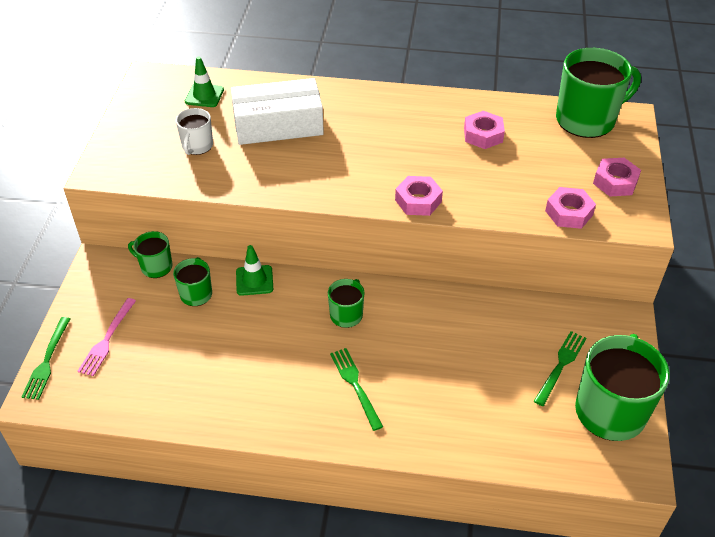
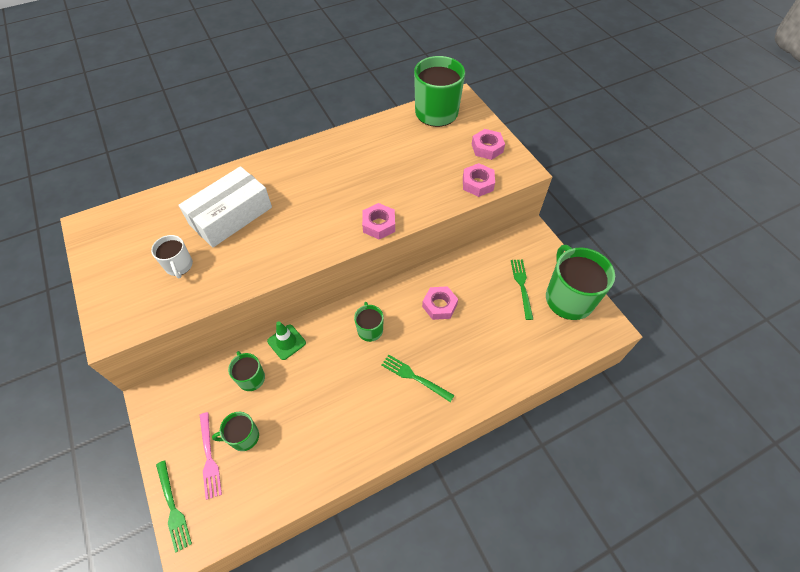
camera: 35 degrees left, 10 degrees up
(156, 267) = (202, 375): green mug -> green mug (243, 437)
(204, 95) = (150, 220): green traffic cone -> none
(483, 135) = (382, 153): pink nut -> pink nut (439, 305)

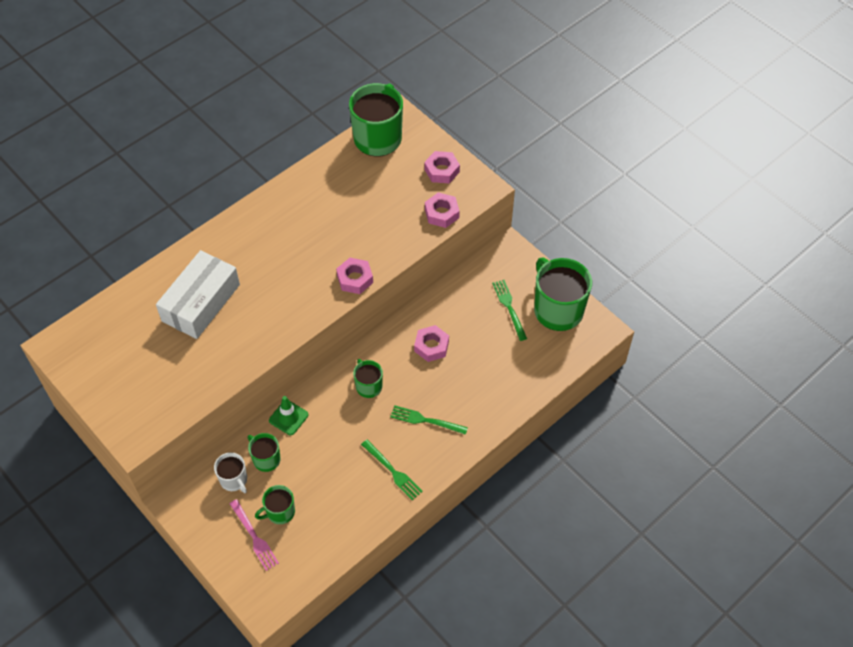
camera: 15 degrees left, 0 degrees up
(173, 508) = (238, 585): green fork -> green fork (393, 471)
(179, 266) = (171, 364): white mug -> white mug (234, 480)

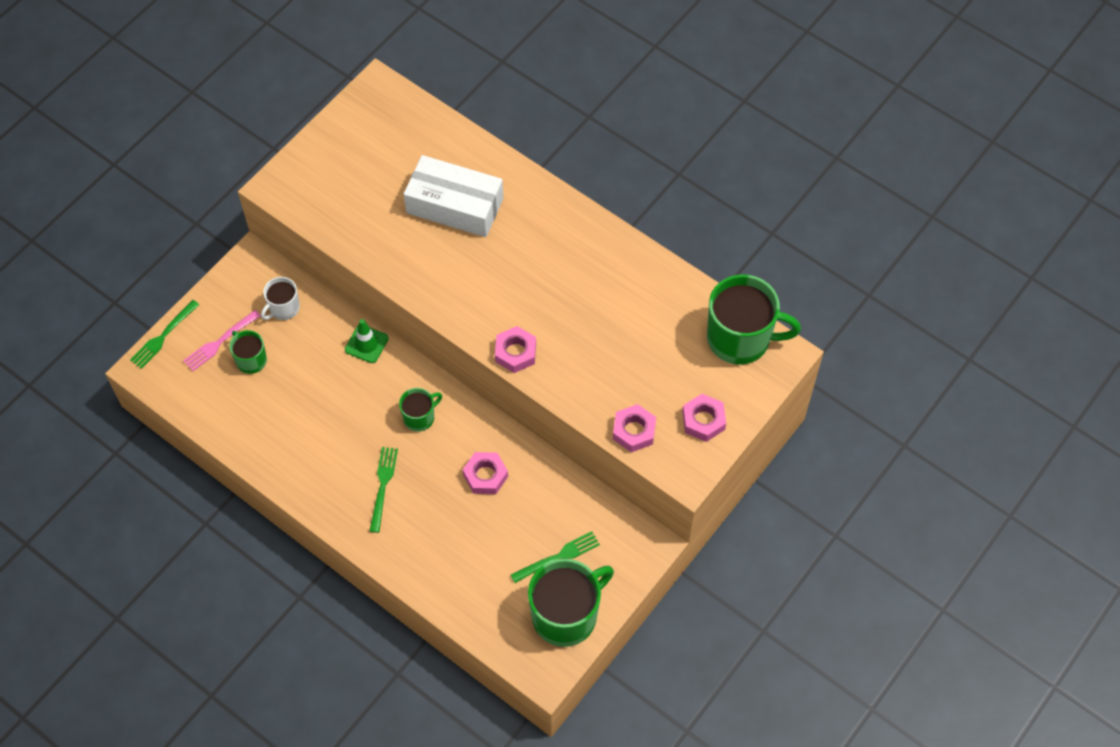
camera: 80 degrees right, 5 degrees up
(266, 459) = (312, 333): green mug -> none
(393, 471) = (312, 462): green fork -> green fork (163, 336)

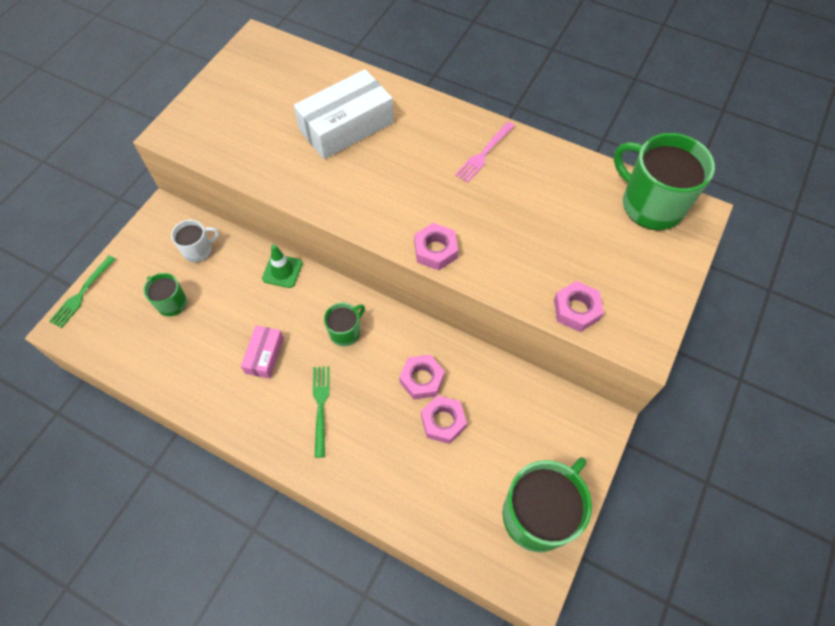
camera: 10 degrees left, 0 degrees up
(219, 342) = (139, 291): pink fork -> pink fork (484, 154)
(284, 308) = (198, 250): white mug -> white mug turned 150 degrees counterclockwise
(336, 428) = (264, 355): none -> pink box
(454, 206) = (346, 126): white box -> white box turned 45 degrees counterclockwise
(558, 556) = (514, 451): green fork -> none
(703, 420) = (642, 288): pink nut -> pink nut (443, 421)
(740, 338) = (651, 204): green mug -> green mug turned 135 degrees counterclockwise

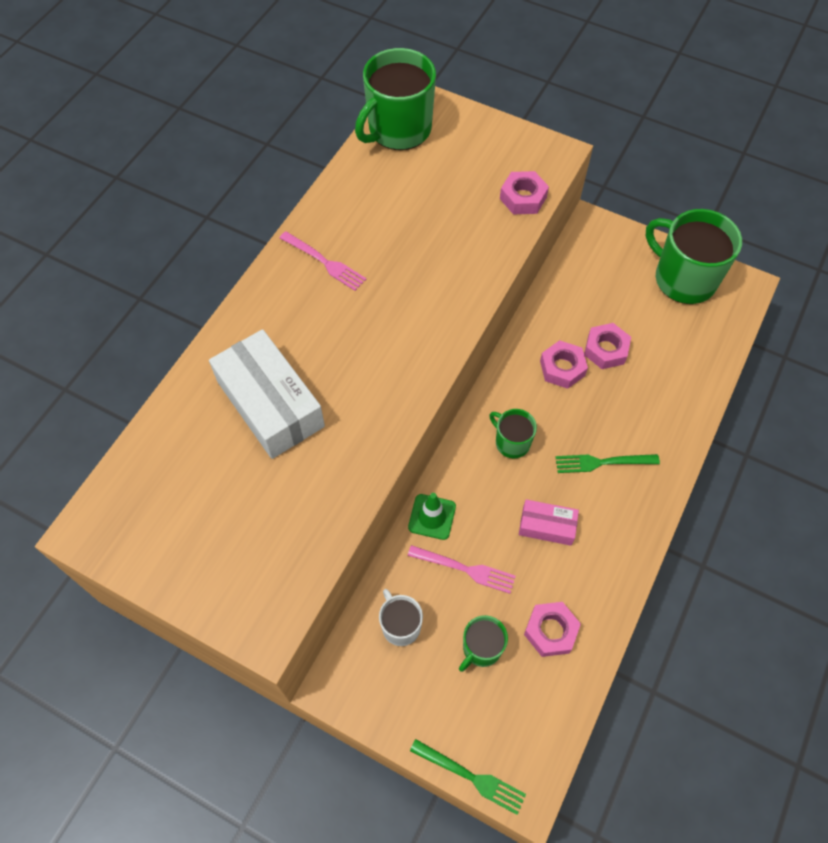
camera: 90 degrees left, 0 degrees up
(235, 294) = (466, 569): none -> pink fork
(435, 250) = (458, 310): pink nut -> pink nut (550, 631)

